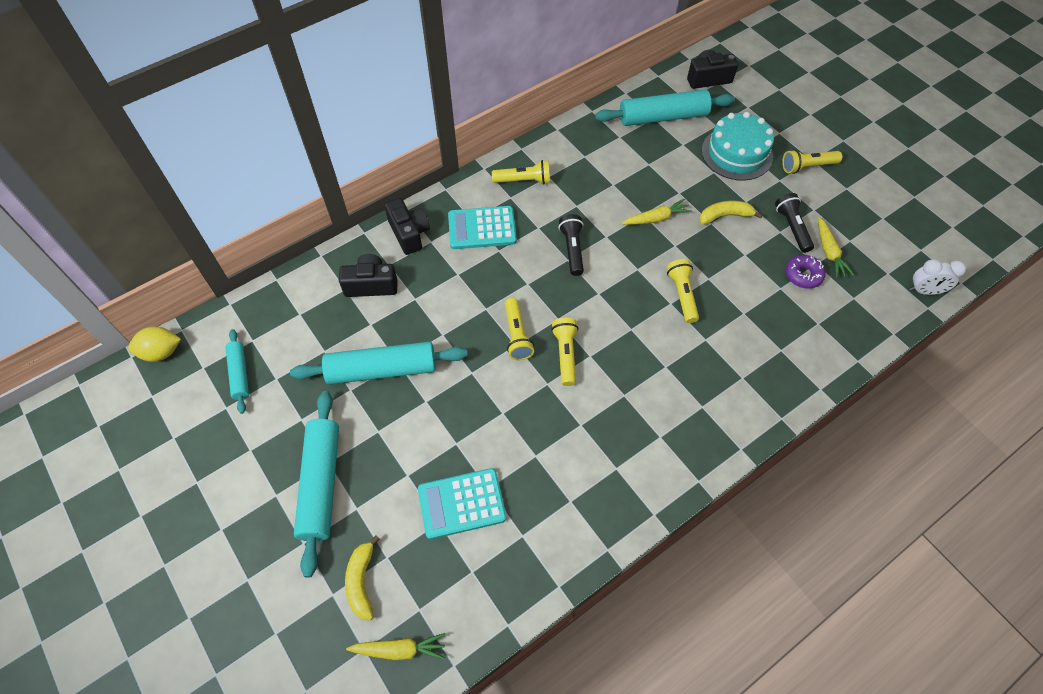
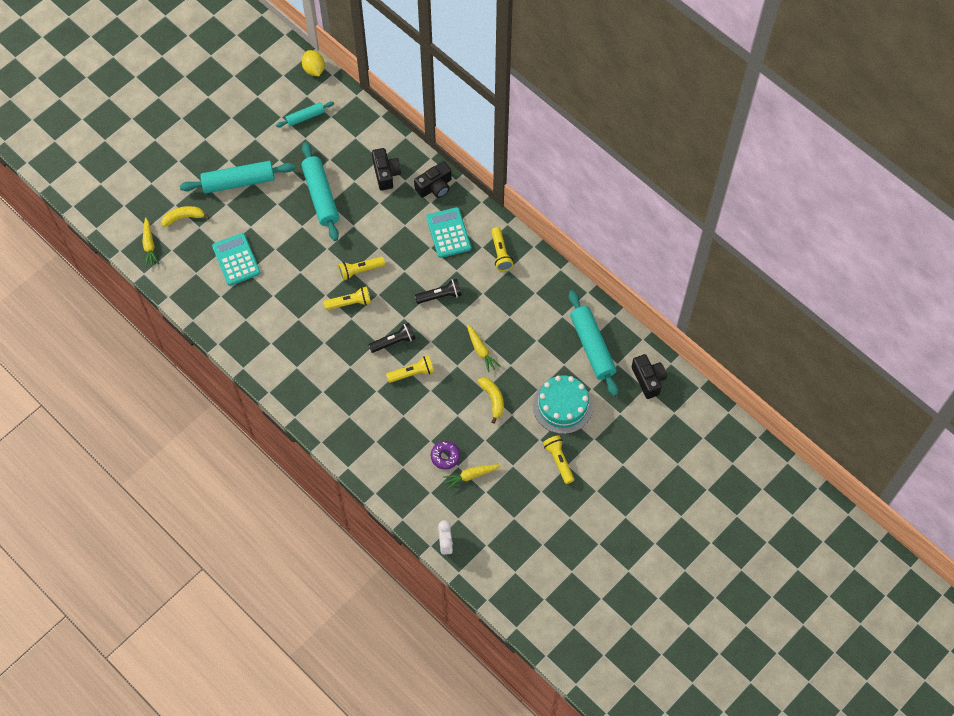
camera: 80 degrees right, 5 degrees up
(792, 228) = (490, 449): black flashlight -> black flashlight (393, 342)

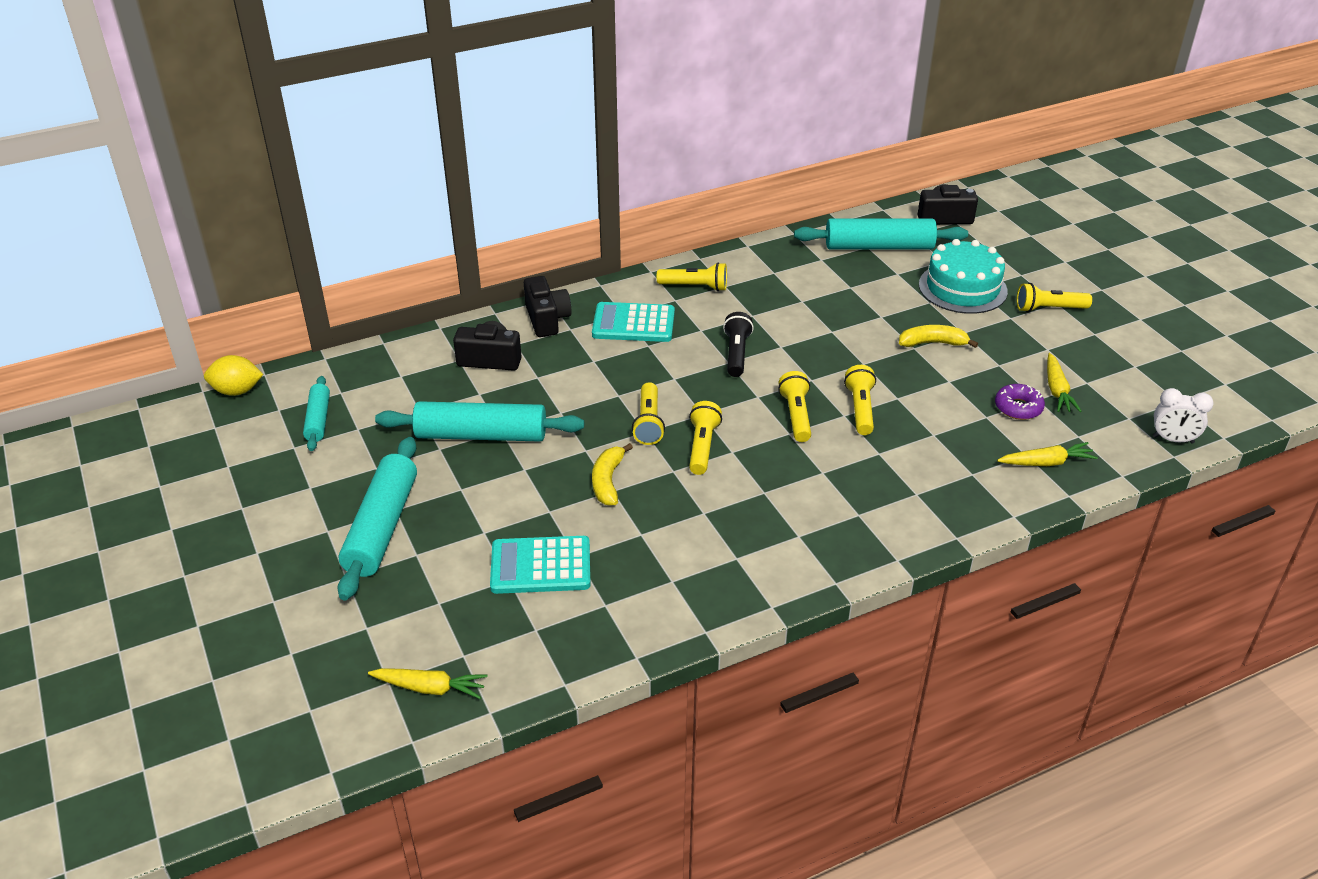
camera: 70 degrees left, 25 degrees down
(184, 217) = (403, 620): yellow banana -> yellow banana (608, 481)
(393, 342) = (796, 416): black flashlight -> yellow flashlight
(481, 350) = (847, 336): yellow carrot -> yellow carrot (1046, 463)

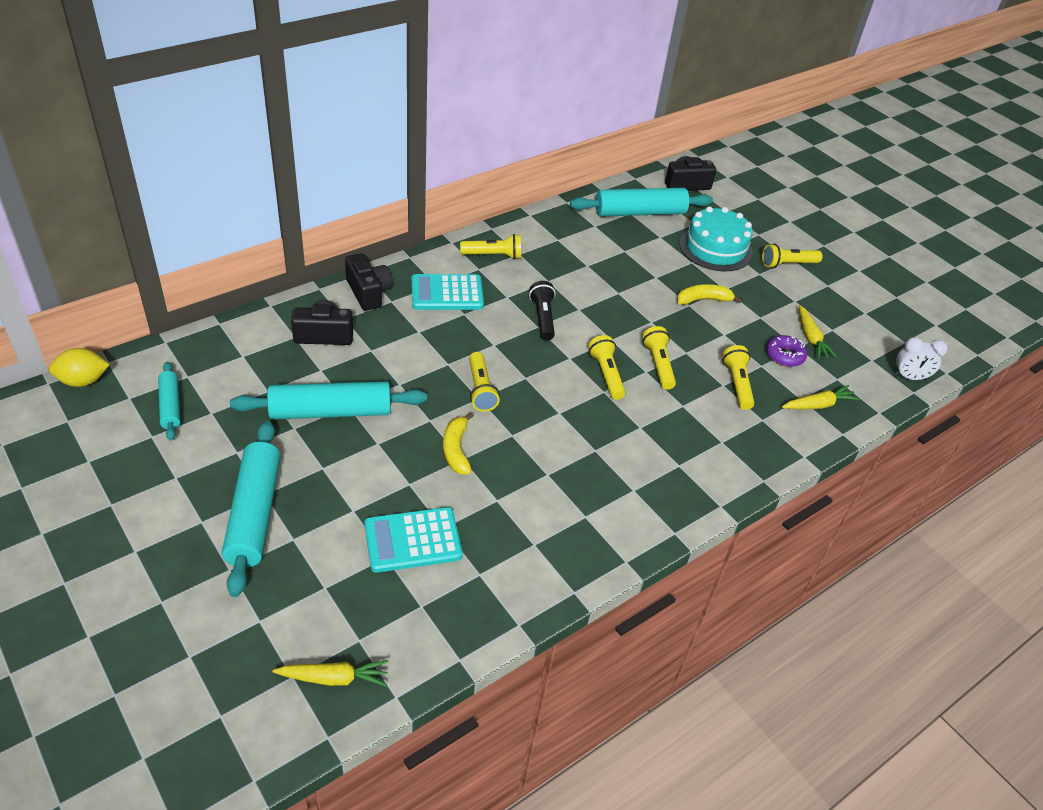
camera: 15 degrees left, 5 degrees up
(702, 447) = (532, 410): yellow flashlight -> yellow flashlight (737, 384)

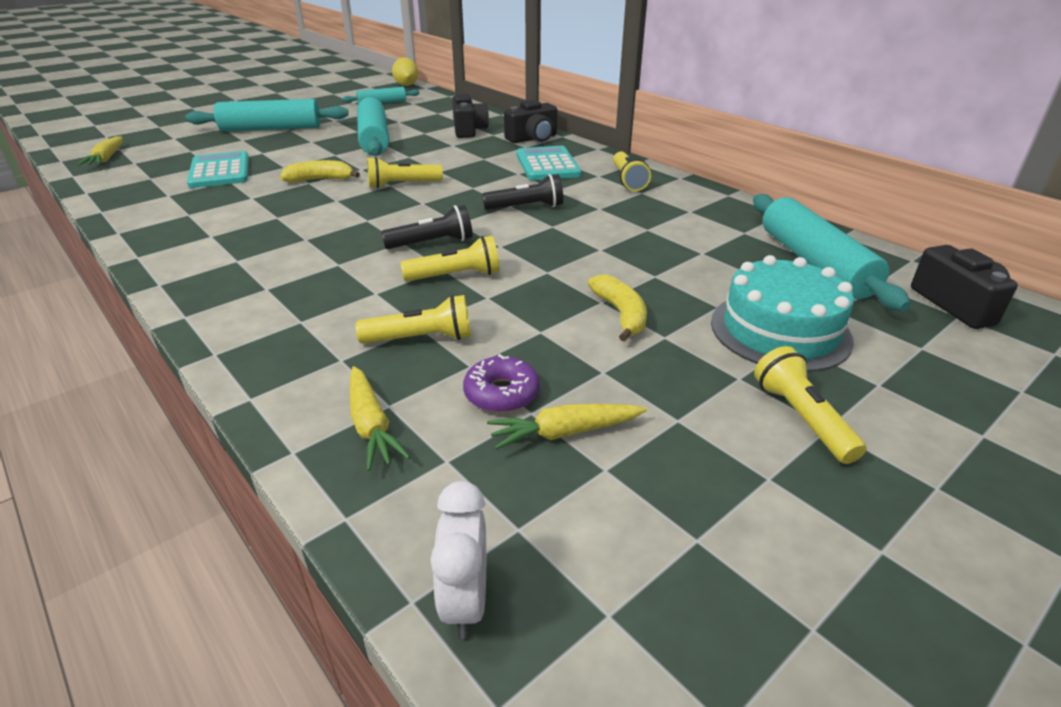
camera: 90 degrees right, 10 degrees down
(606, 374) = (432, 243): yellow flashlight -> black flashlight

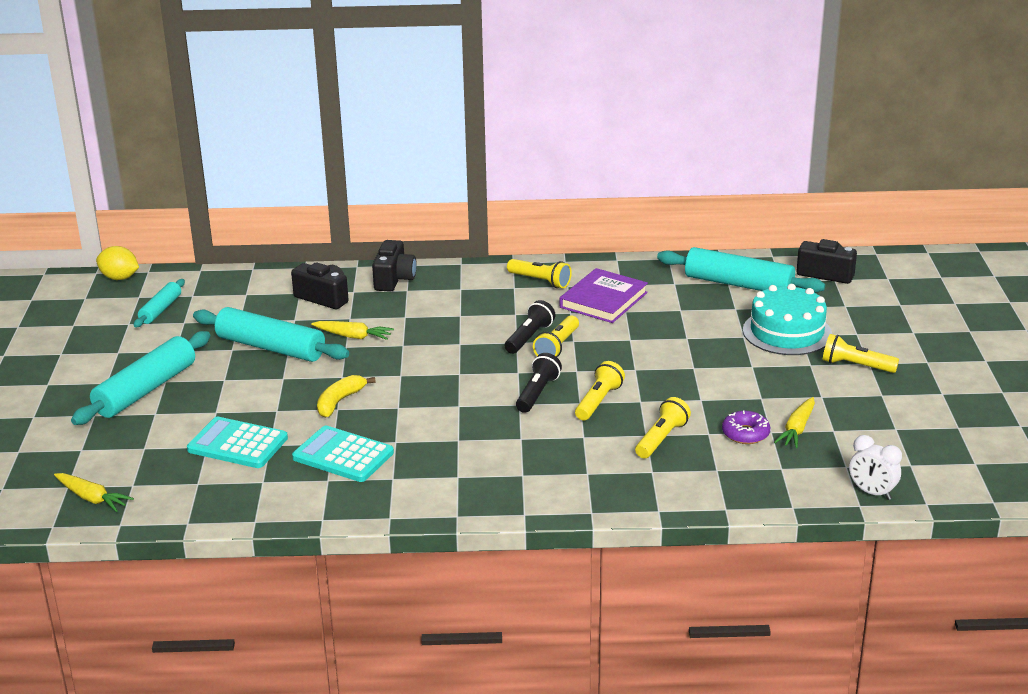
camera: 50 degrees left, 5 degrees down
(371, 425) = (729, 480): yellow carrot -> yellow carrot (353, 336)
(402, 185) = (409, 370): yellow flashlight -> yellow flashlight (557, 346)
(547, 165) = (462, 297): turquoise calculator -> turquoise calculator (343, 455)
(621, 314) = (714, 368): yellow banana -> none
(648, 213) = (603, 300): none -> purple book

